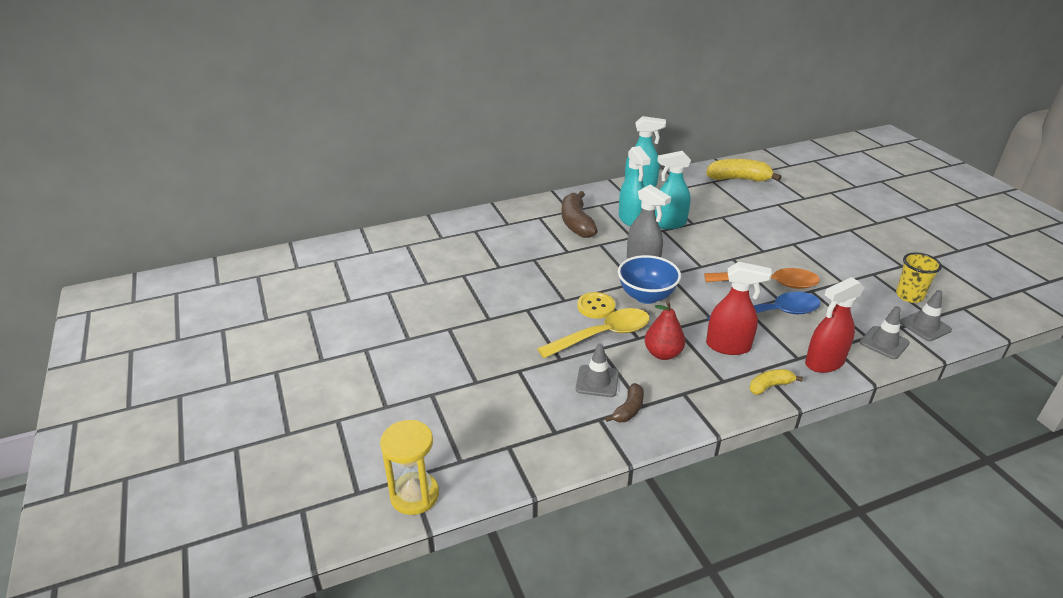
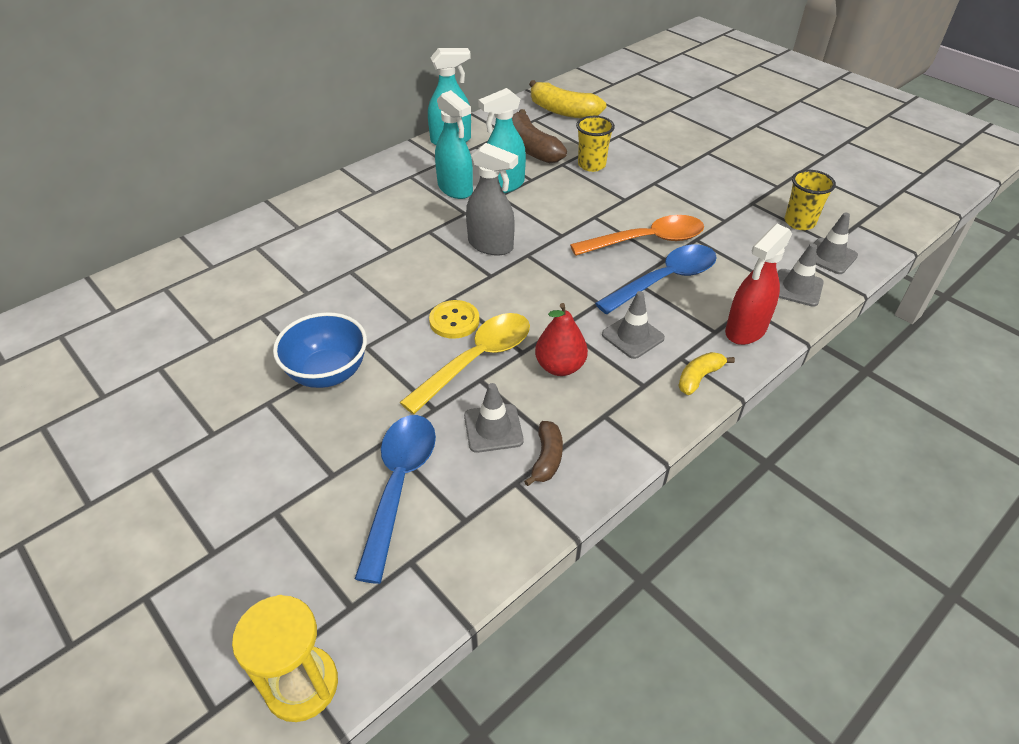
camera: 20 degrees left, 10 degrees up
(518, 399) = (399, 486): none -> blue spoon
(576, 223) = (388, 208): brown banana -> brown banana (531, 148)
(646, 296) = (511, 291): blue bowl -> blue bowl (328, 373)
(728, 346) = (633, 336): red spray bottle -> grey traffic cone
(738, 179) = (563, 111): yellow banana -> yellow banana turned 135 degrees counterclockwise
(746, 221) = (591, 165): none -> yellow cup

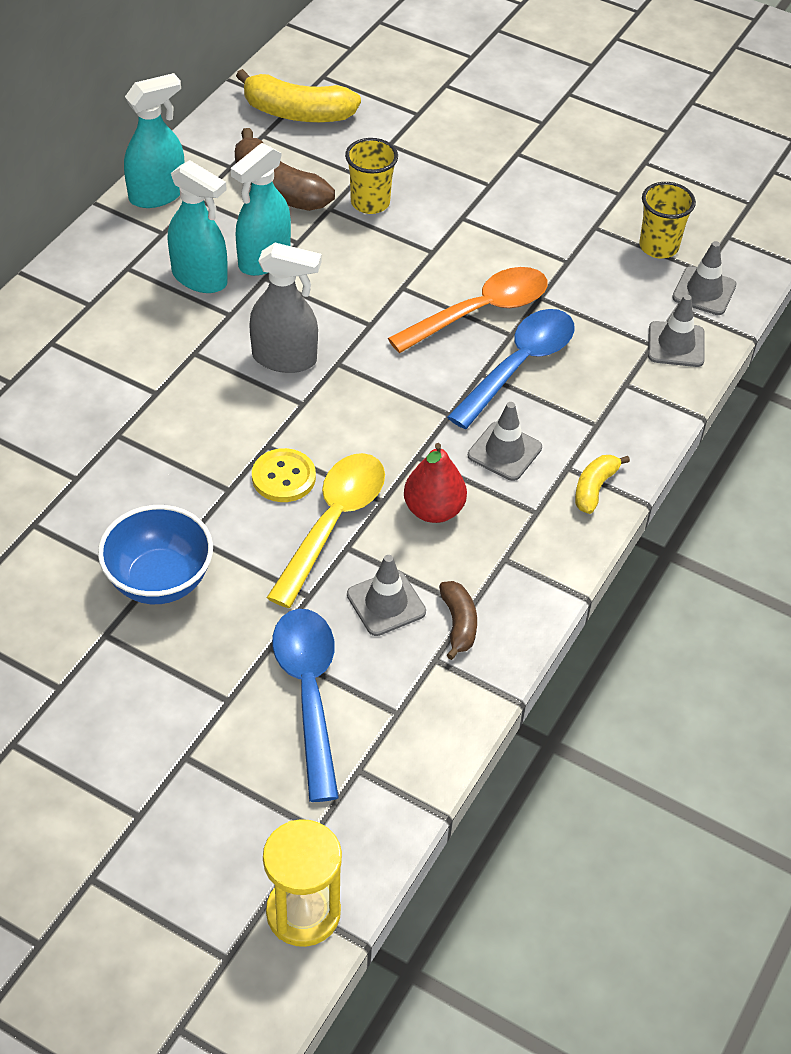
camera: 20 degrees left, 5 degrees up
(745, 330) = (630, 415): red spray bottle -> none

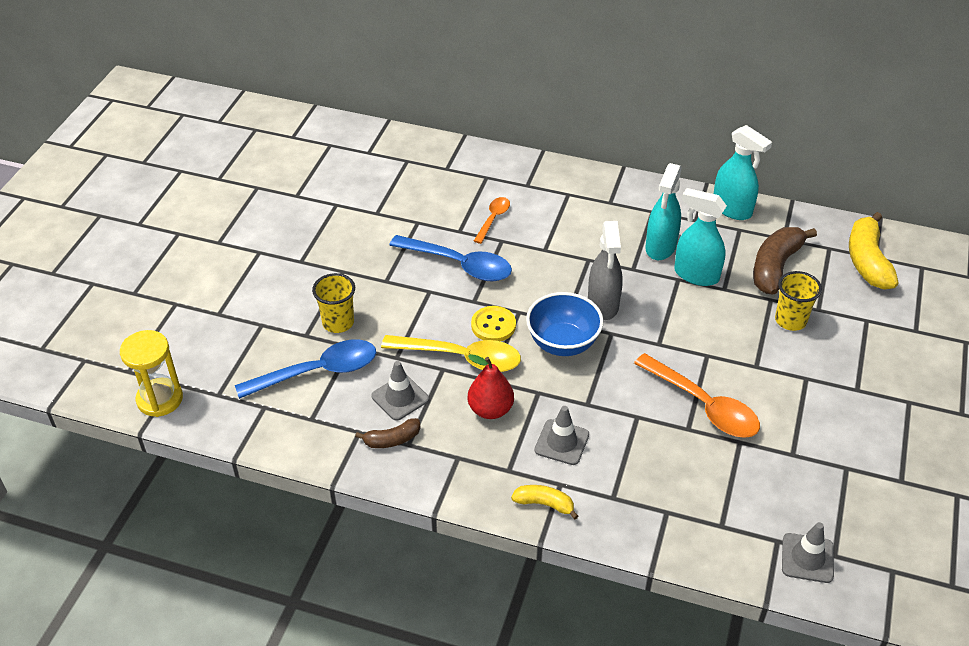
camera: 80 degrees right, 5 degrees down
(67, 435) = (493, 219): none -> orange spoon
(159, 580) = (389, 285): blue bowl -> blue bowl (563, 343)
(518, 365) = (655, 438): blue spoon -> blue spoon (459, 264)
(658, 247) = (847, 517): yellow cup -> yellow cup (338, 323)
(676, 344) = (729, 543): grey traffic cone -> none

